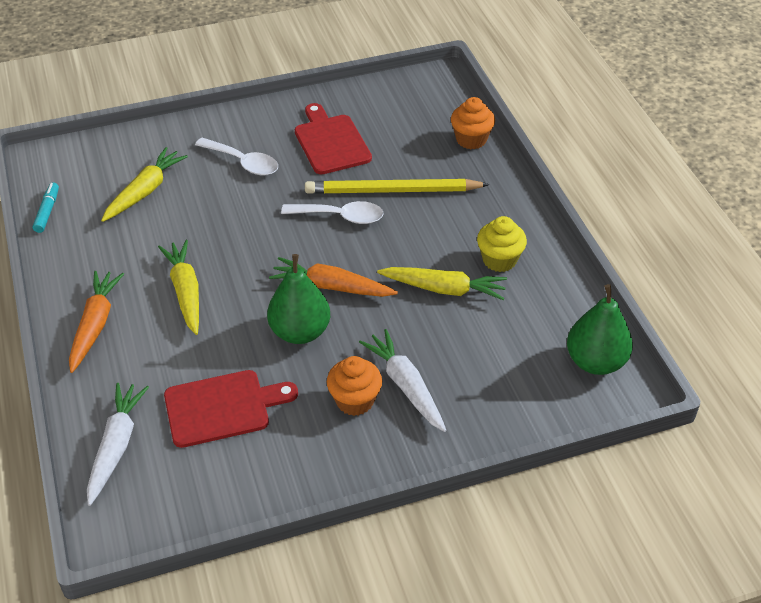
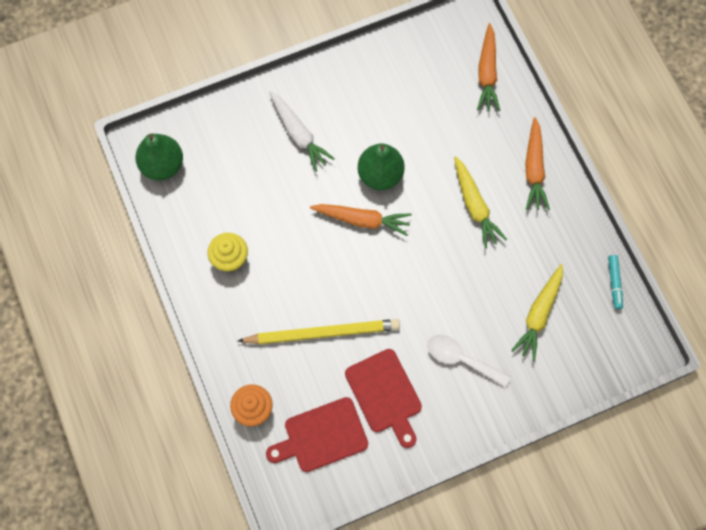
camera: 175 degrees right, 25 degrees up
(116, 446) = (487, 73): white carrot -> orange carrot
(222, 407) = (423, 107): red cutting board -> red cutting board (322, 436)
(340, 216) = (365, 297): white spoon -> none
(355, 400) = (333, 119): orange cupcake -> none
(444, 289) = (274, 225): yellow carrot -> none

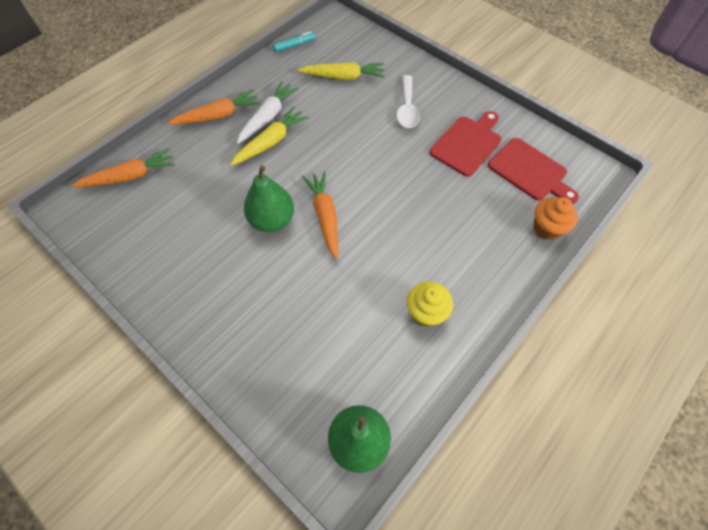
camera: 115 degrees left, 10 degrees down
(299, 134) = (257, 309): white carrot -> white carrot (268, 117)
(322, 333) = (447, 205): yellow pencil -> none

